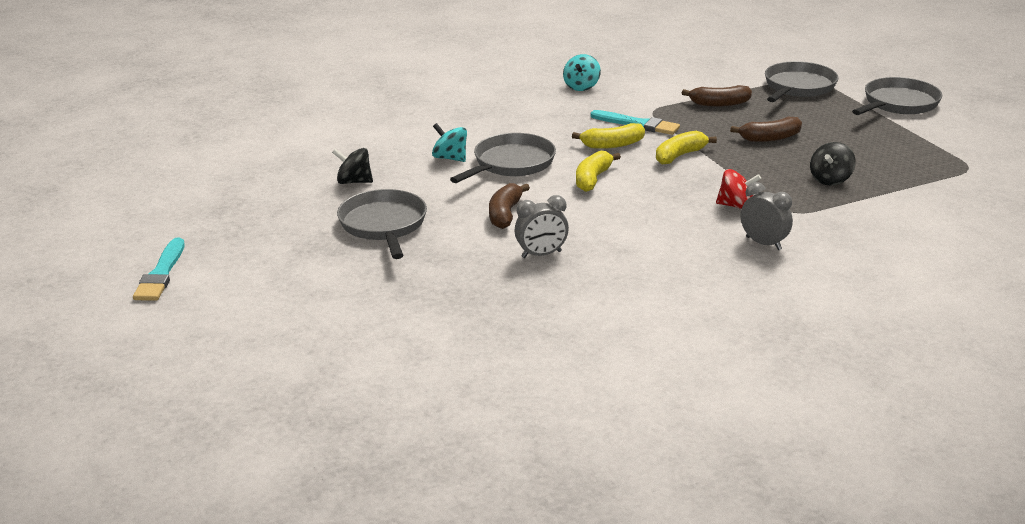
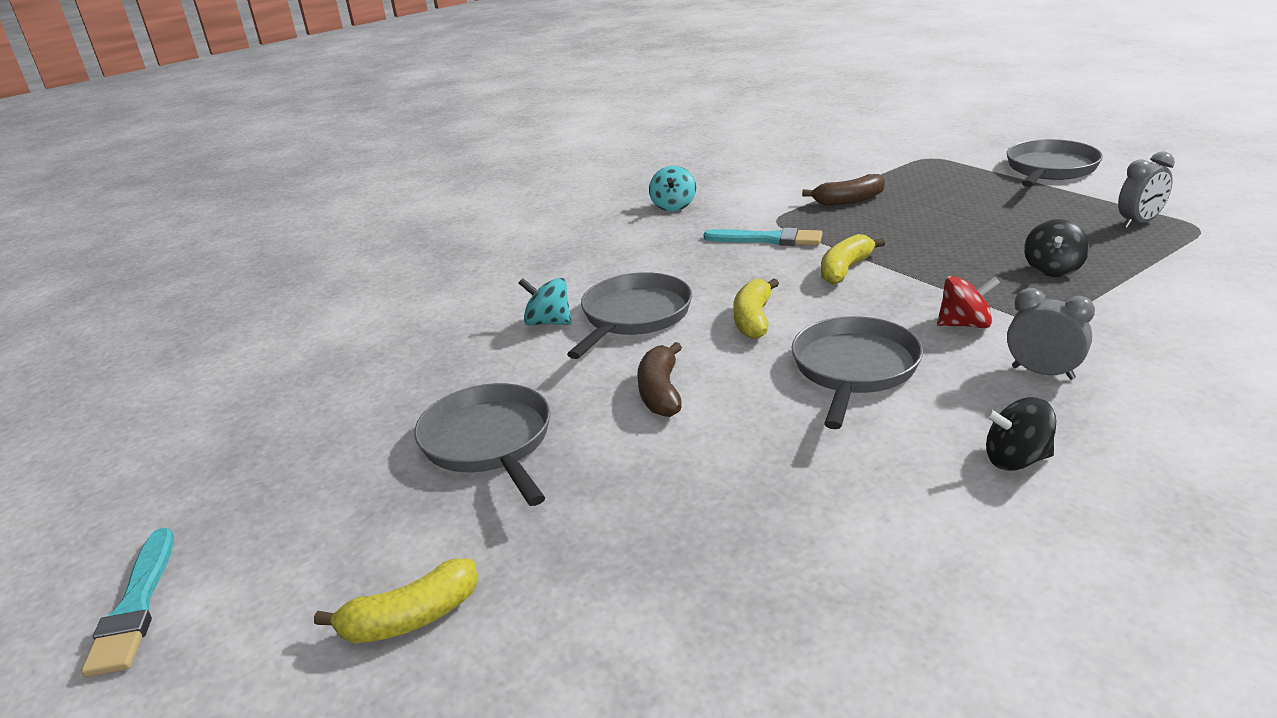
camera: 10 degrees left, 0 degrees up
(354, 182) = (424, 380): black spinning top -> black spinning top (1016, 459)
(541, 254) = (745, 449): grey clock -> grey clock (1139, 222)
(612, 145) = (752, 270): yellow banana -> yellow banana (411, 618)
(770, 138) = (938, 230): brown banana -> none
(798, 87) = (924, 169): grey pan -> grey pan (854, 369)

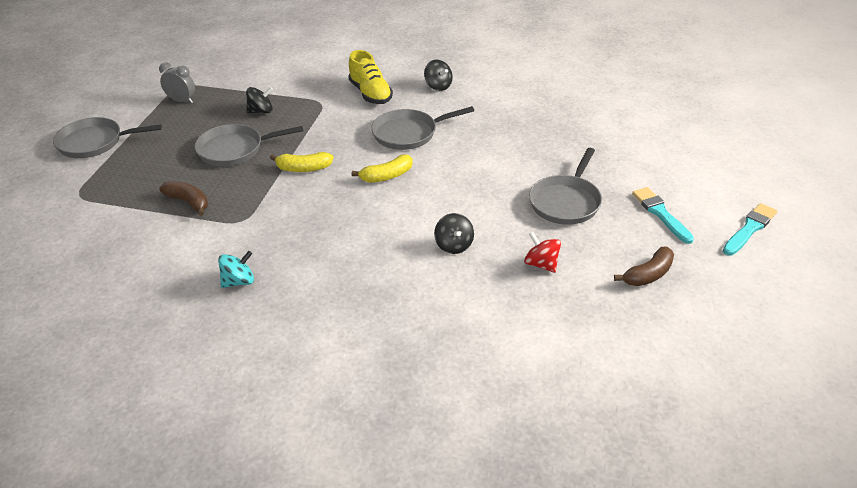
camera: 130 degrees left, 10 degrees up
(411, 618) = (658, 163): yellow banana -> none
(548, 322) = (454, 245): turquoise spinning top -> black spinning top
(634, 316) = (418, 217): grey pan -> grey pan (234, 149)
(660, 392) = (478, 174): brown banana -> brown banana (648, 275)
(768, 239) = (277, 211): turquoise brush -> turquoise brush (661, 214)
(965, 324) = (341, 119): red spinning top -> red spinning top (541, 264)
(1042, 373) = (370, 93): grey clock -> yellow shoe

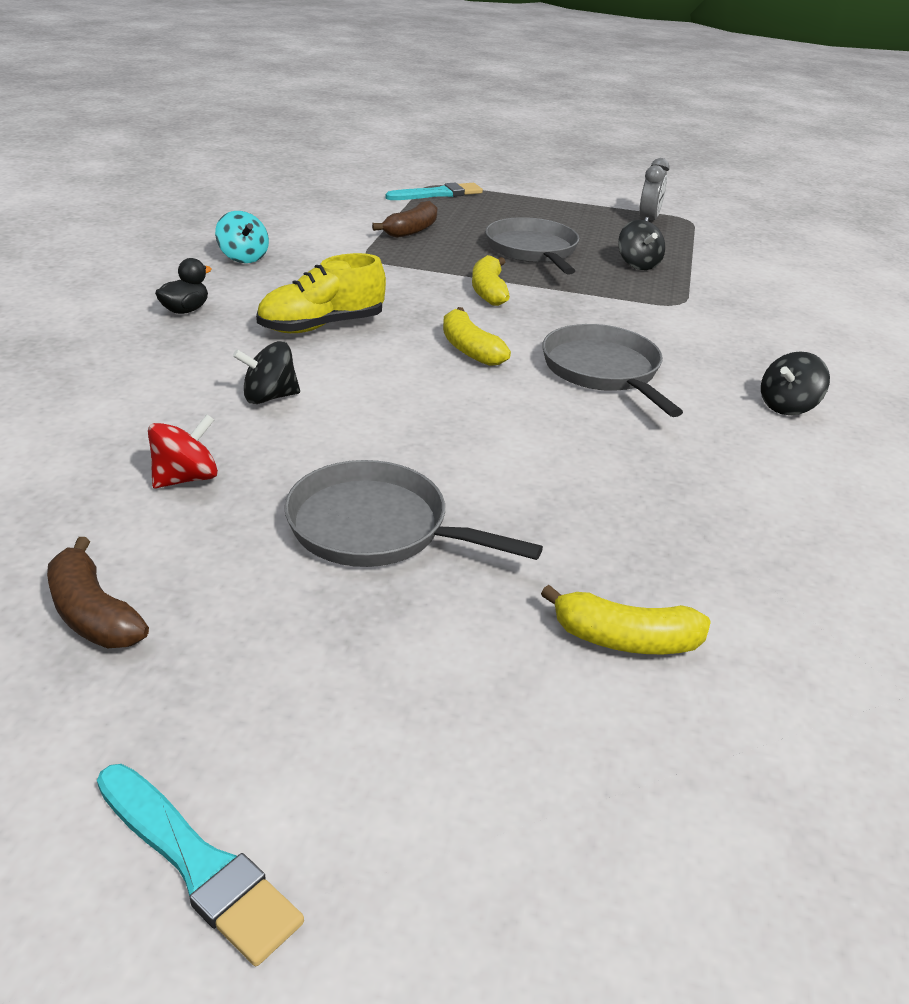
camera: 85 degrees right, 5 degrees down
(94, 142) = (538, 186): grey pan -> none
(337, 297) = (185, 310): none -> black duck
(370, 93) = (726, 342): yellow shoe -> yellow shoe (322, 326)
(617, 143) = (625, 639): none -> yellow banana
(661, 214) = (308, 673): turquoise brush -> turquoise brush (438, 194)

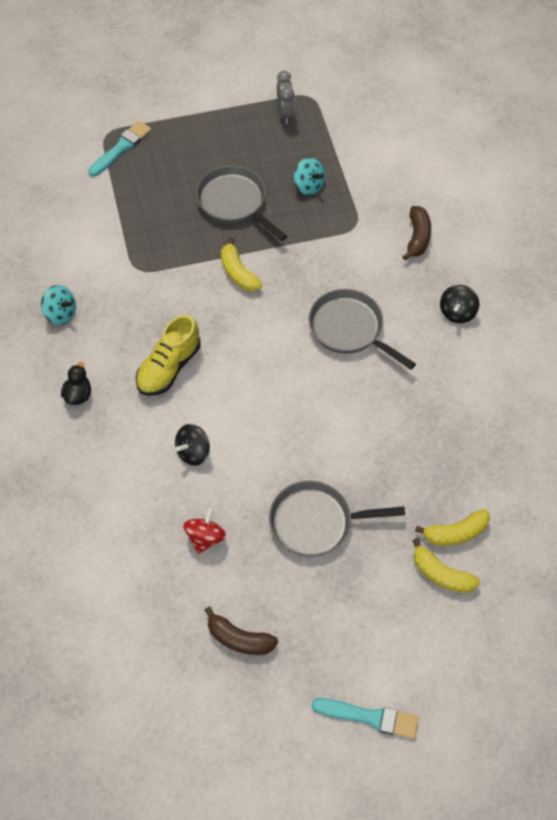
camera: 25 degrees left, 25 degrees up
(412, 230) = (140, 215): brown banana -> brown banana (417, 237)
(469, 349) = (266, 346): yellow banana -> yellow banana (441, 574)
(638, 264) = (308, 186): black spinning top -> turquoise spinning top

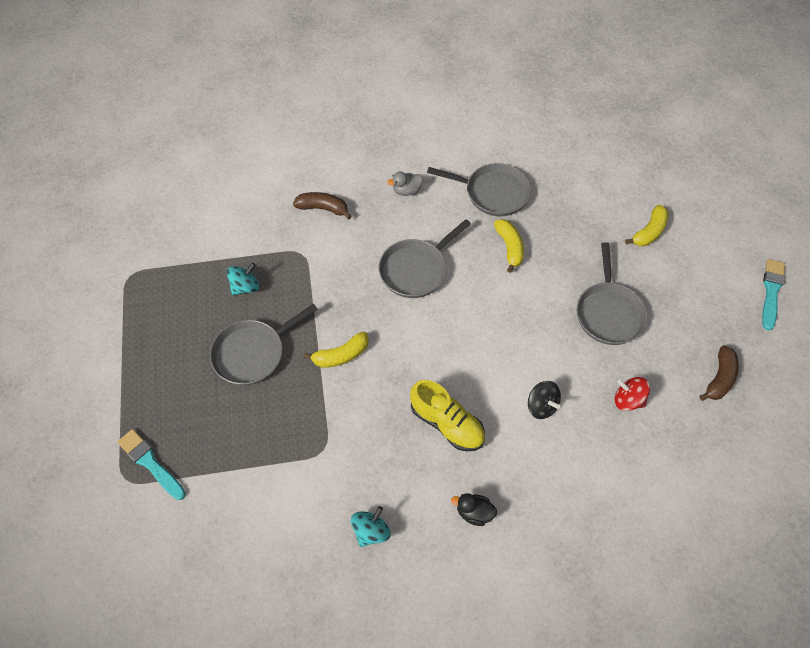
camera: 85 degrees left, 0 degrees up
(285, 113) = (146, 299): grey clock -> none
(456, 533) = (613, 218): yellow banana -> yellow banana (509, 247)
(457, 312) = (407, 191): black spinning top -> grey duck
(470, 399) = (493, 193): none -> grey pan

